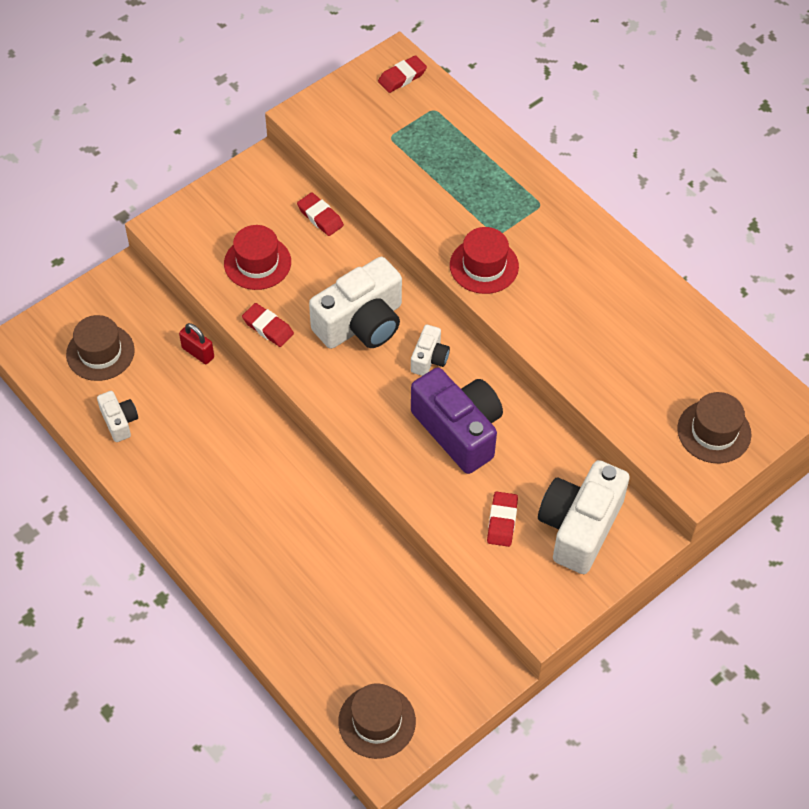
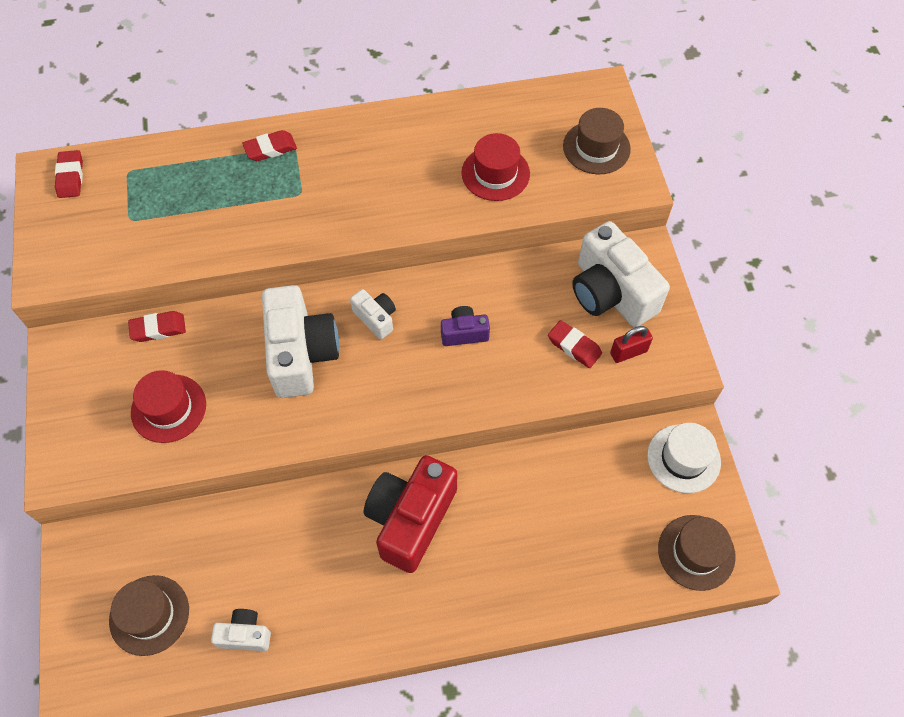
camera: 60 degrees left, 5 degrees up
(198, 353) = (216, 518): red padlock -> red padlock (628, 352)
(268, 327) = (249, 435): red eraser -> red eraser (270, 149)
(277, 486) = (411, 519): none -> red camera
(459, 430) = (464, 333): purple camera -> purple camera, size x0.49
(463, 675) = (683, 458): none -> white hat
(484, 266) = (327, 219): red hat -> red hat (495, 173)

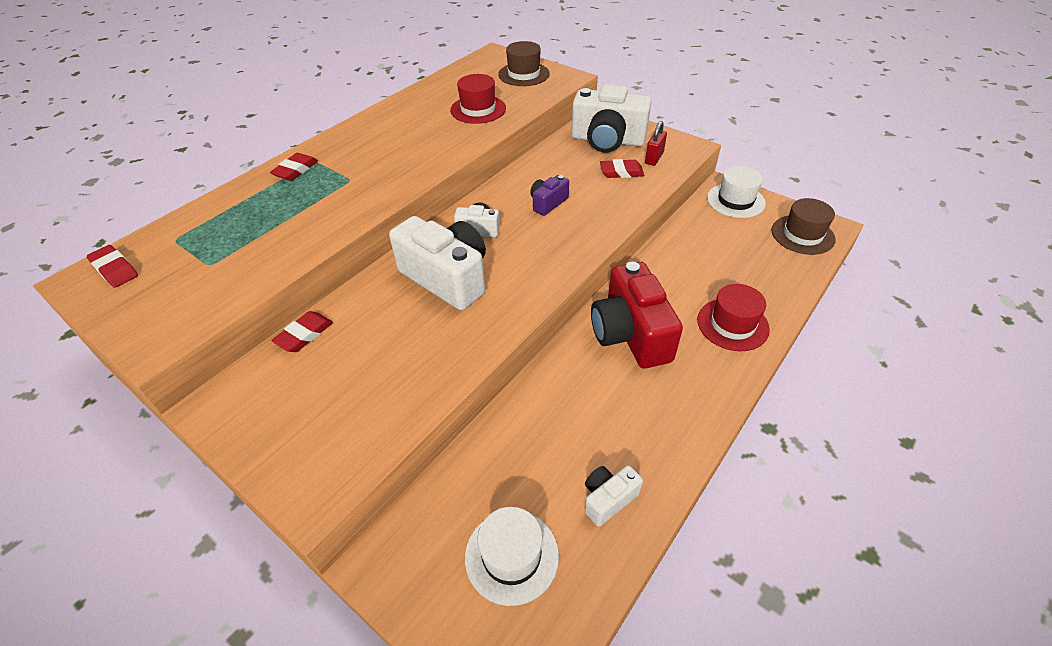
camera: 40 degrees left, 15 degrees down
(149, 615) = (511, 556): brown hat -> white hat
(168, 408) = (374, 377): red hat -> red hat (732, 324)

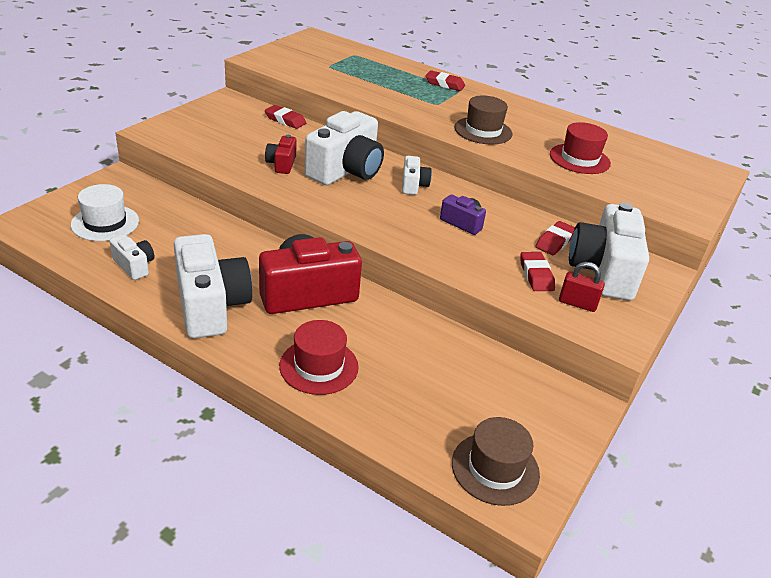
camera: 80 degrees right, 10 degrees down
(115, 269) = (323, 43): red eraser -> red eraser (555, 241)
(430, 334) = (281, 164): none -> red camera
(523, 74) = (676, 187): brown hat -> brown hat (483, 131)
(668, 411) = (211, 305): none -> white camera
(735, 200) = (557, 411): white hat -> none

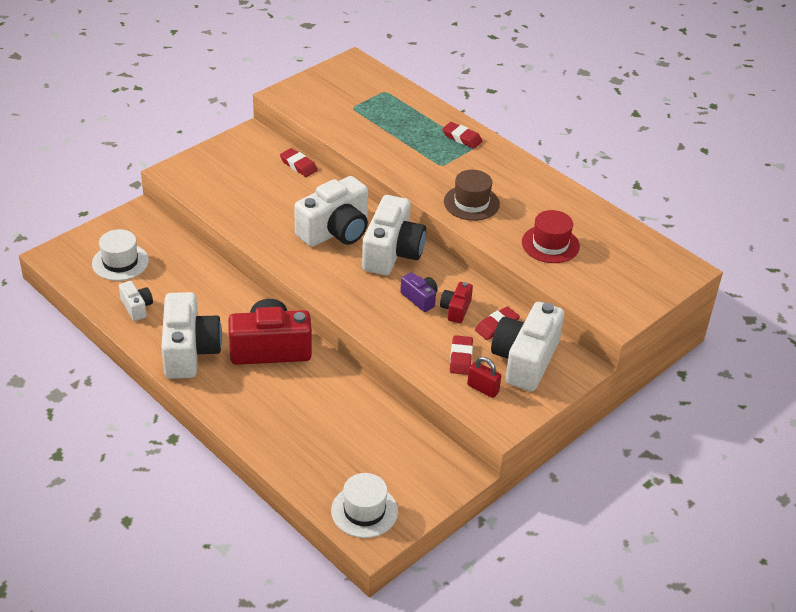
camera: 15 degrees right, 5 degrees up
(281, 164) = (279, 219): red camera -> red camera (456, 309)
(319, 366) = (259, 414): red hat -> none
(413, 185) = (392, 253): white camera -> white camera, size x2.05
(495, 468) = (364, 511): brown hat -> white hat

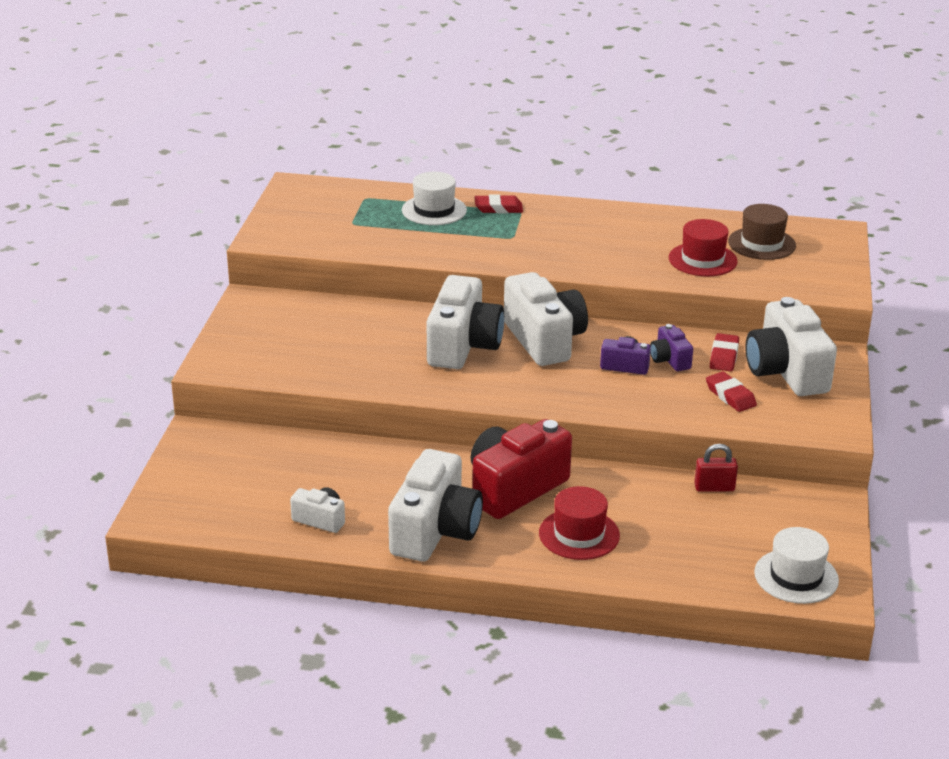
camera: 35 degrees left, 10 degrees down
(120, 262) = (241, 487): white hat -> white hat (434, 210)
(189, 351) = (435, 531): white camera -> white camera turned 60 degrees clockwise
(268, 402) = (579, 534): none -> red hat
(298, 165) = (342, 306): red eraser -> none
(456, 309) = (669, 360): red camera -> purple camera
(471, 203) = (586, 256): brown hat -> brown hat (761, 244)
(483, 389) = (784, 411): red padlock -> red padlock (714, 488)

